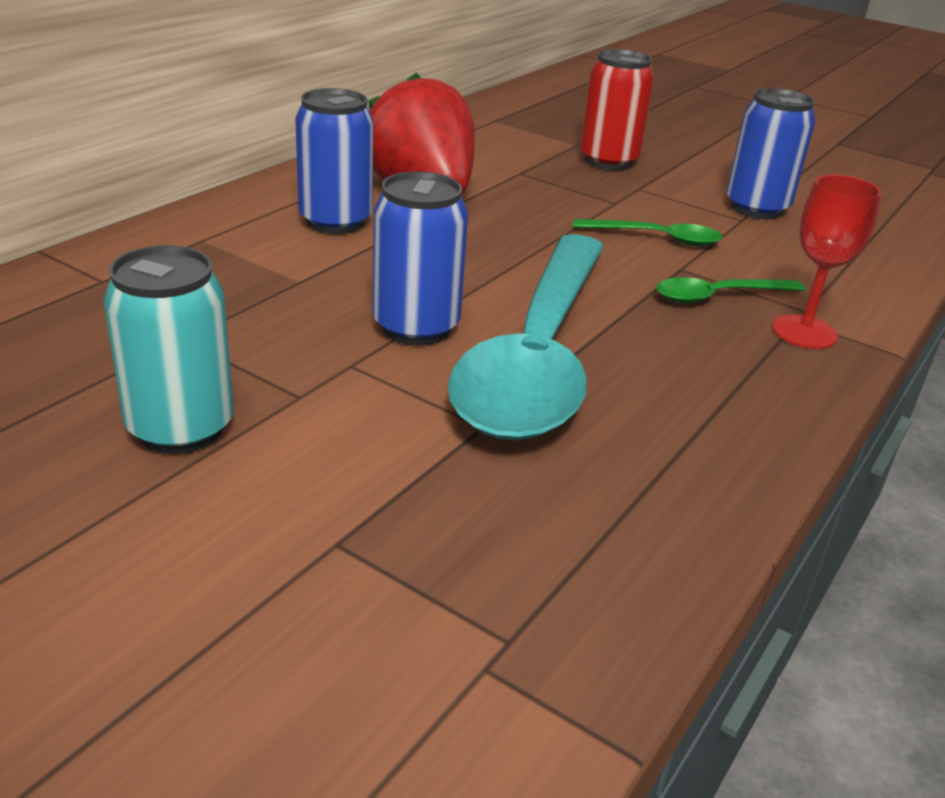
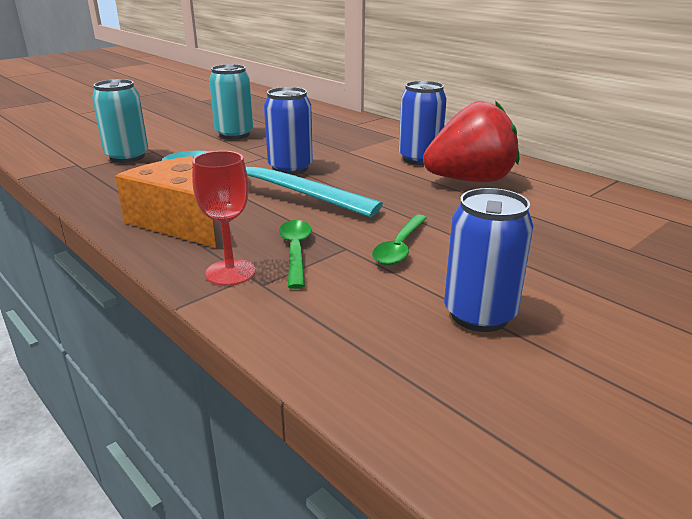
camera: 105 degrees right, 5 degrees down
(401, 575) = (127, 157): none -> turquoise can
(608, 161) = (583, 256): red can -> none
(704, 402) = (178, 221): none -> orange cheese

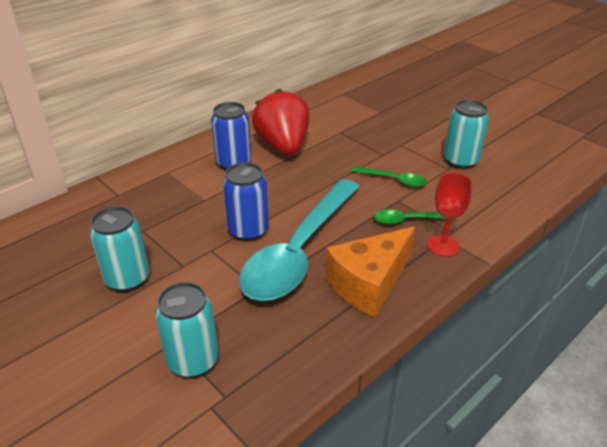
camera: 90 degrees left, 10 degrees up
(479, 315) = (460, 161): blue can -> turquoise can

